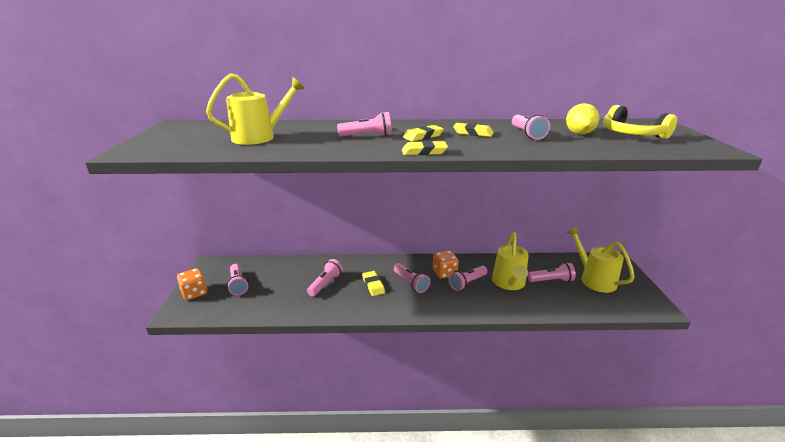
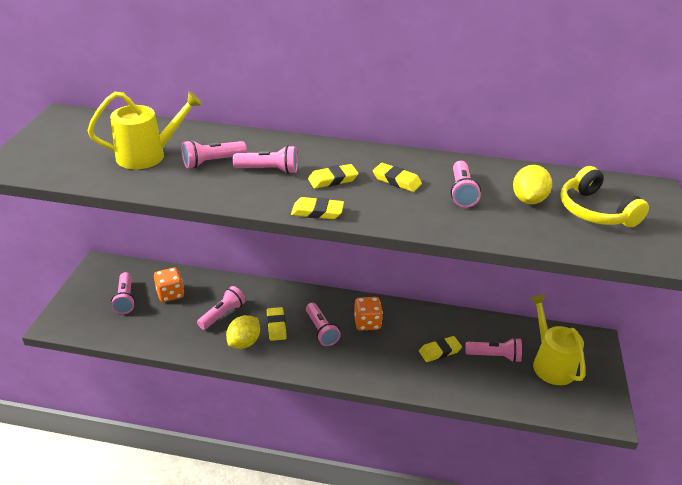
camera: 10 degrees right, 10 degrees up
(194, 293) = (77, 302): orange dice -> orange dice (170, 294)
(351, 301) = (244, 342): none -> yellow lemon
(467, 283) = (388, 342): pink flashlight -> pink flashlight (212, 162)
(509, 283) = (439, 351): yellow watering can -> yellow eraser

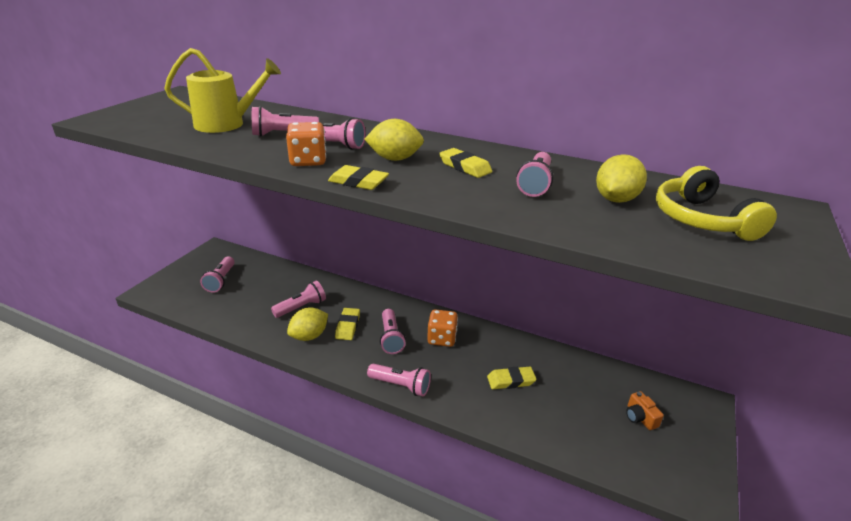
camera: 15 degrees right, 5 degrees down
(170, 294) = (263, 282): orange dice -> orange dice (308, 161)
(333, 179) = (395, 159): yellow eraser -> yellow lemon
(494, 356) = (573, 397): pink flashlight -> pink flashlight (401, 386)
(550, 363) = (640, 417): yellow watering can -> orange camera

